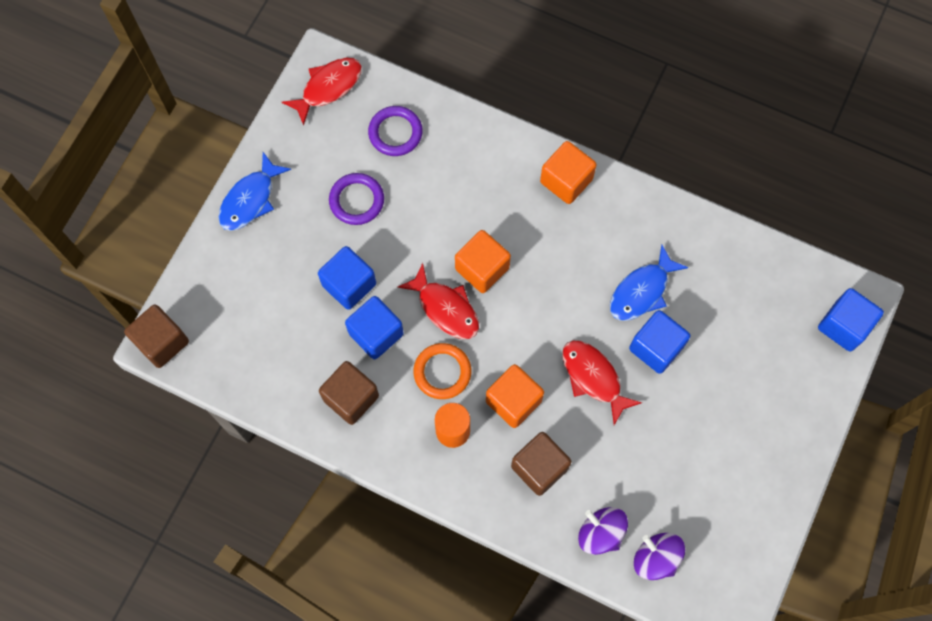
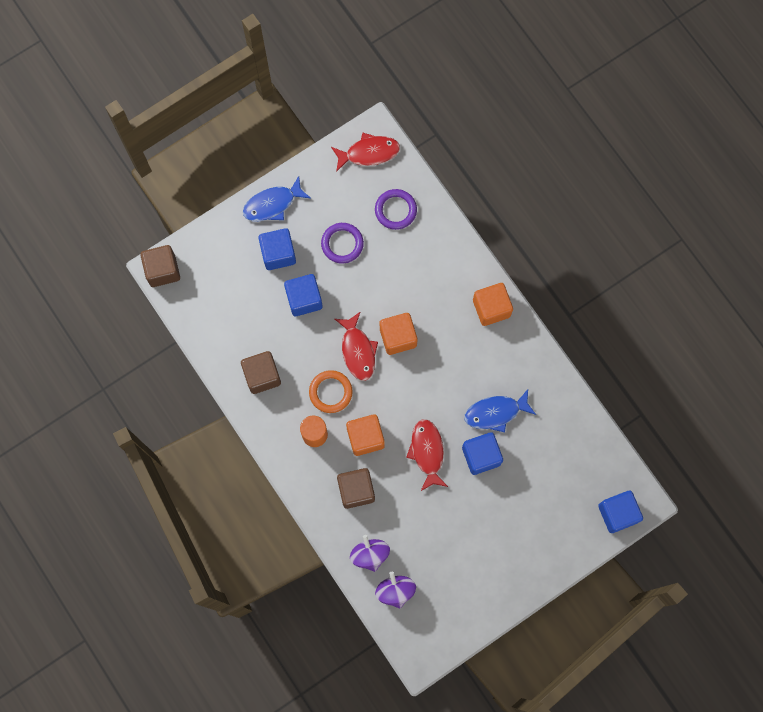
camera: 30 degrees right, 5 degrees up
(376, 333) = (302, 342): blue cube -> blue cube (278, 254)

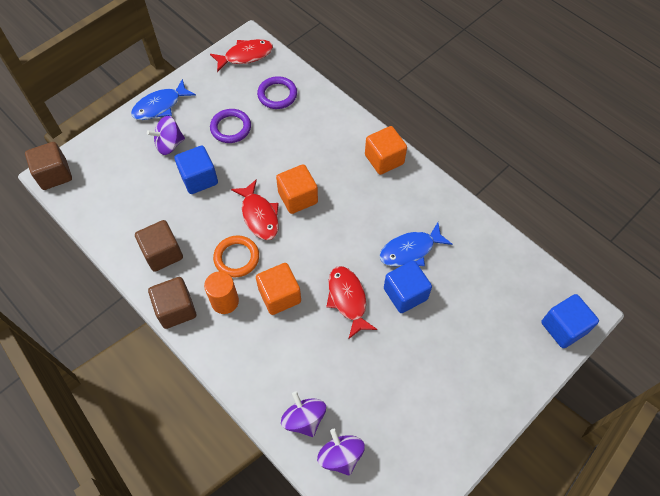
camera: 10 degrees left, 15 degrees down
(278, 254) = (169, 144): blue cube -> purple spinning top
(356, 490) = (278, 351): brown cube -> brown cube (176, 309)

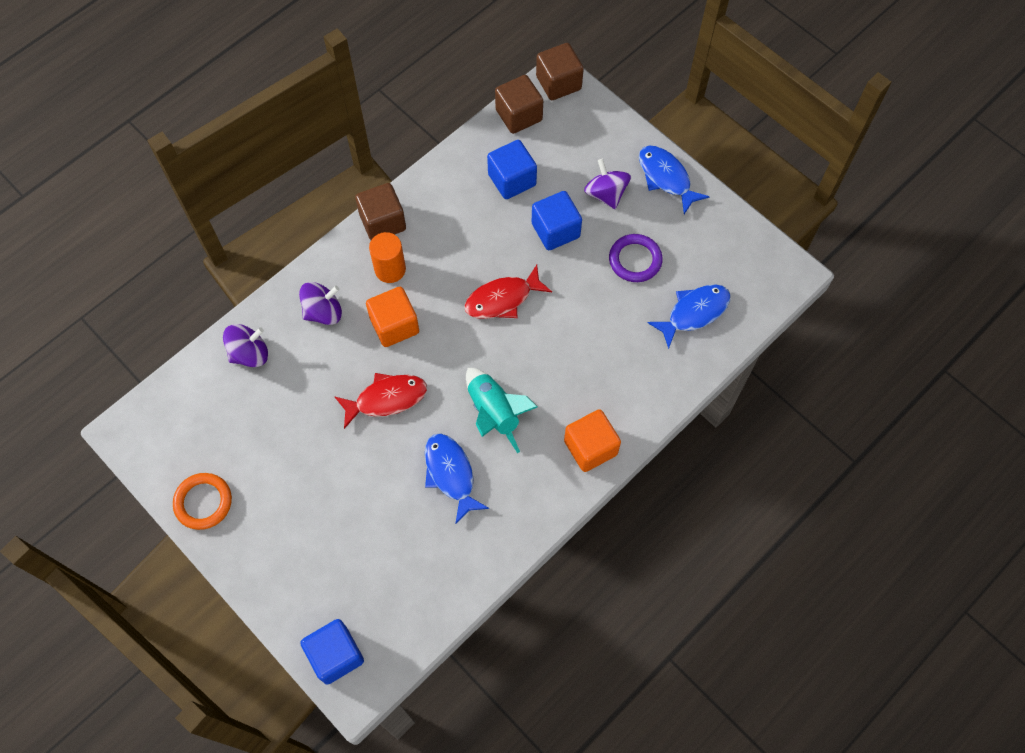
camera: 90 degrees right, 5 degrees up
(163, 253) = (452, 202): brown cube -> brown cube (519, 115)
(236, 258) = (445, 278): orange ring -> orange ring (203, 502)
(245, 56) = (761, 270): red fish -> none
(277, 95) = (694, 313): purple ring -> blue fish
(298, 197) = (528, 342): orange cube -> none
(340, 456) = (207, 390): purple spinning top -> purple spinning top (323, 312)
(358, 221) = (494, 412): none -> turquoise rocket
(405, 294) = (391, 465): blue cube -> blue cube (512, 180)

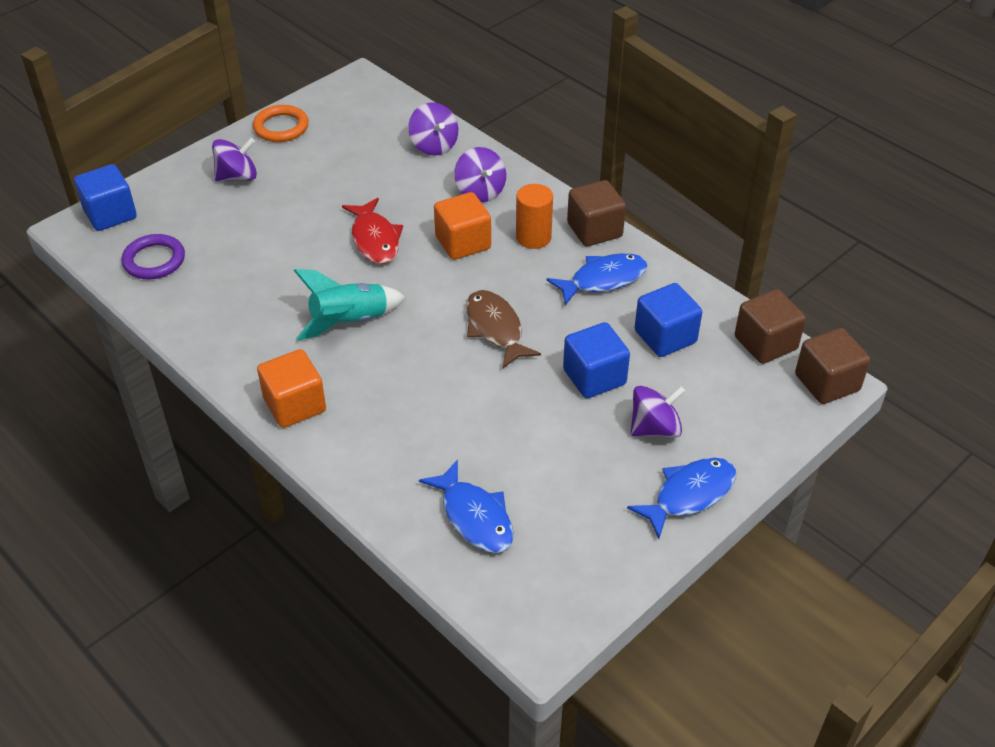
camera: 90 degrees right, 20 degrees down
(283, 536) = (237, 177): none -> purple spinning top
(451, 474) = (281, 289): blue fish -> blue fish (603, 280)
(502, 299) = (495, 329): red fish -> brown fish
(635, 260) = (554, 456): purple ring -> purple ring (154, 260)

